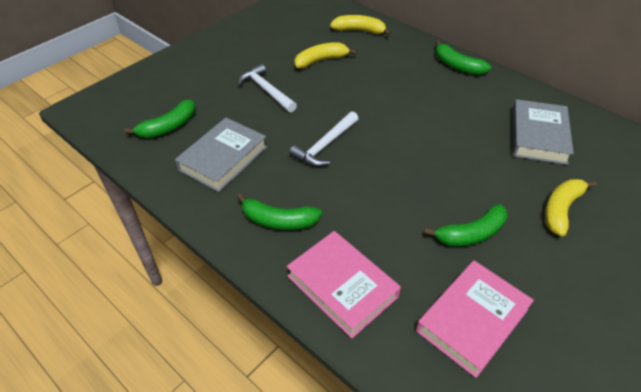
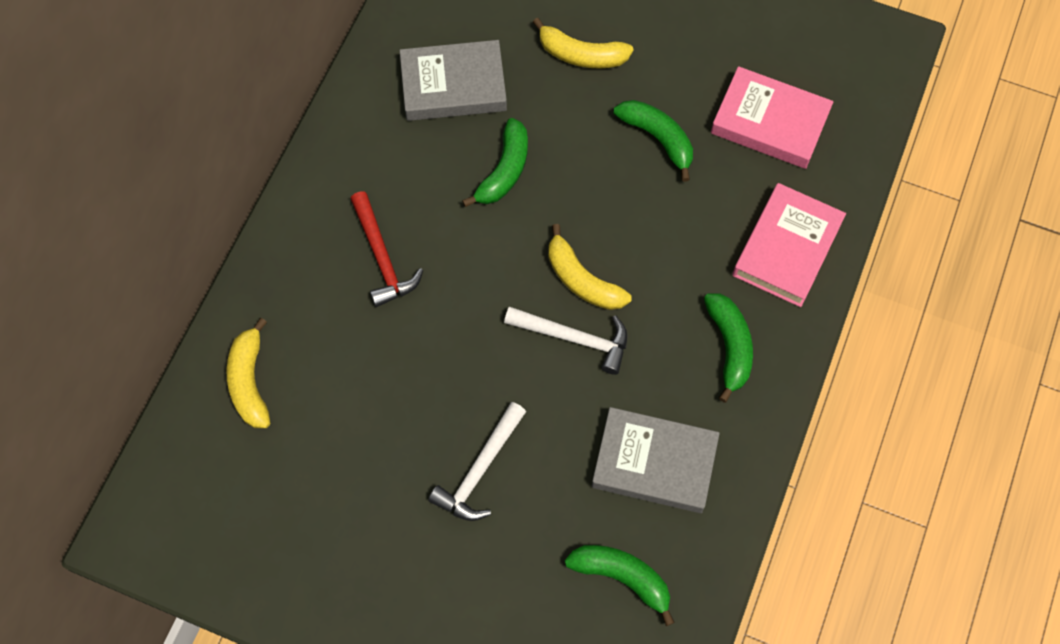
camera: 110 degrees left, 20 degrees up
(321, 60) = (366, 415): yellow banana -> yellow banana (582, 280)
(414, 82) = (382, 257): none -> red hammer
(457, 66) = (315, 206): green banana -> green banana (504, 171)

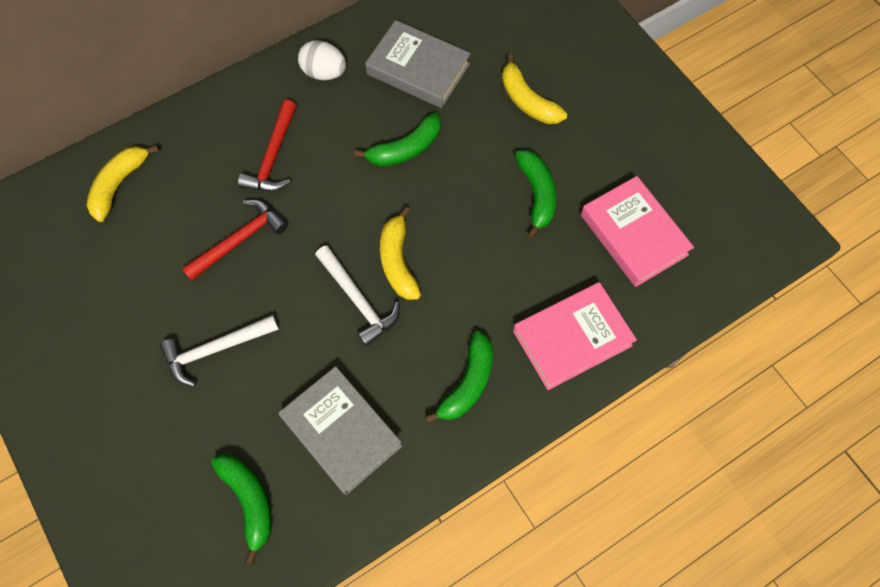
camera: 35 degrees right, 0 degrees up
(363, 144) = (324, 72): none -> white egg
(417, 356) = (239, 240): none -> red hammer

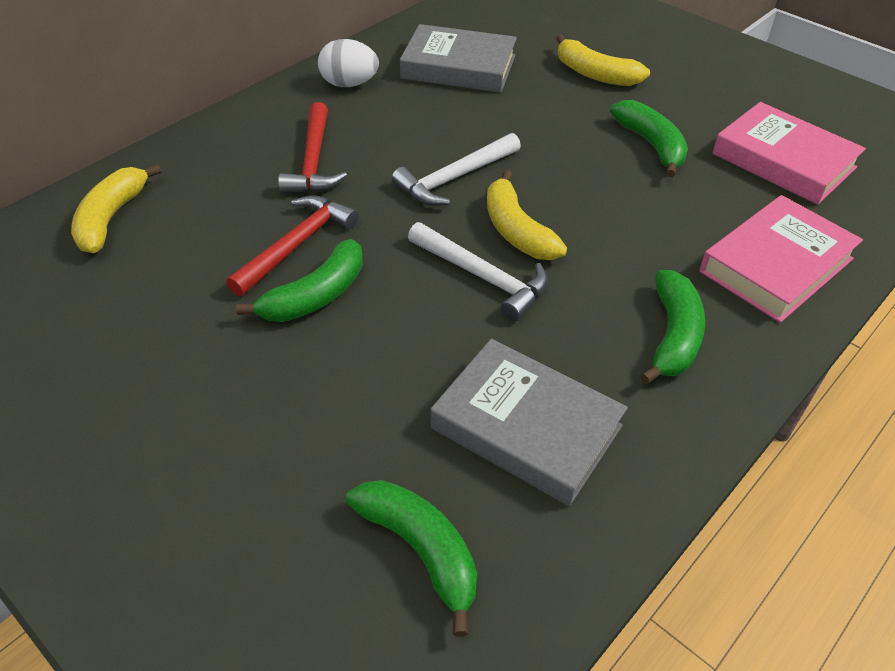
camera: 15 degrees left, 20 degrees down
(215, 349) = (301, 367): white hammer -> white hammer (454, 178)
(405, 149) = (476, 131): green banana -> green banana (316, 296)

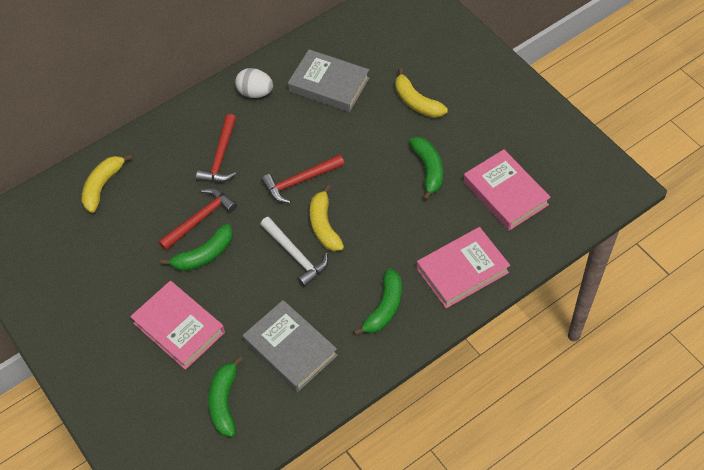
camera: 15 degrees right, 10 degrees up
(291, 421) = (179, 328): none -> pink book
(421, 550) = (224, 401): green banana -> green banana turned 150 degrees counterclockwise
(454, 178) = (300, 181): white hammer -> red hammer

